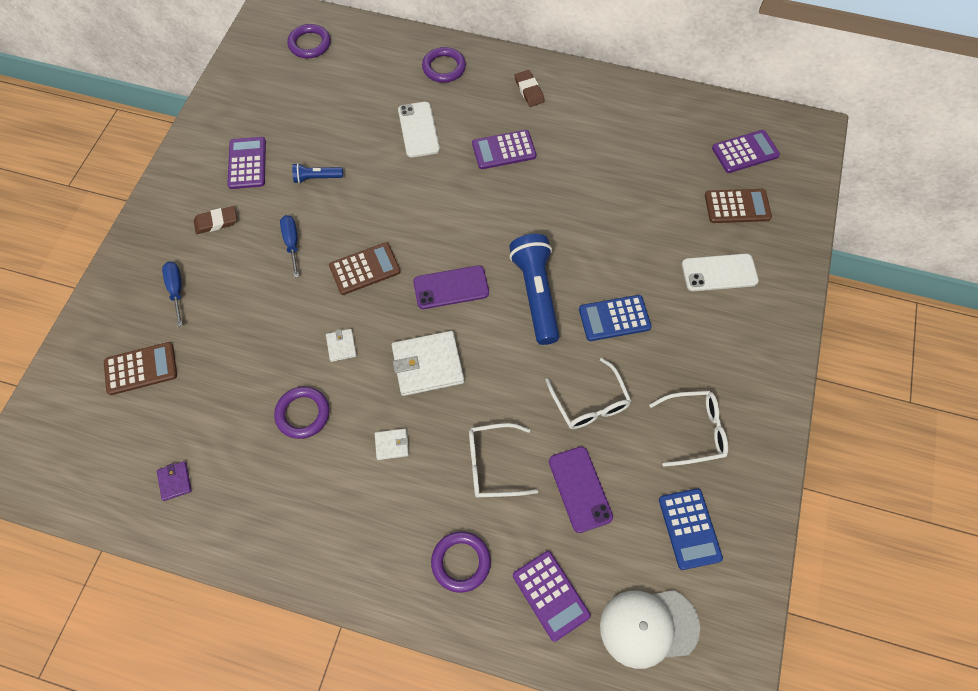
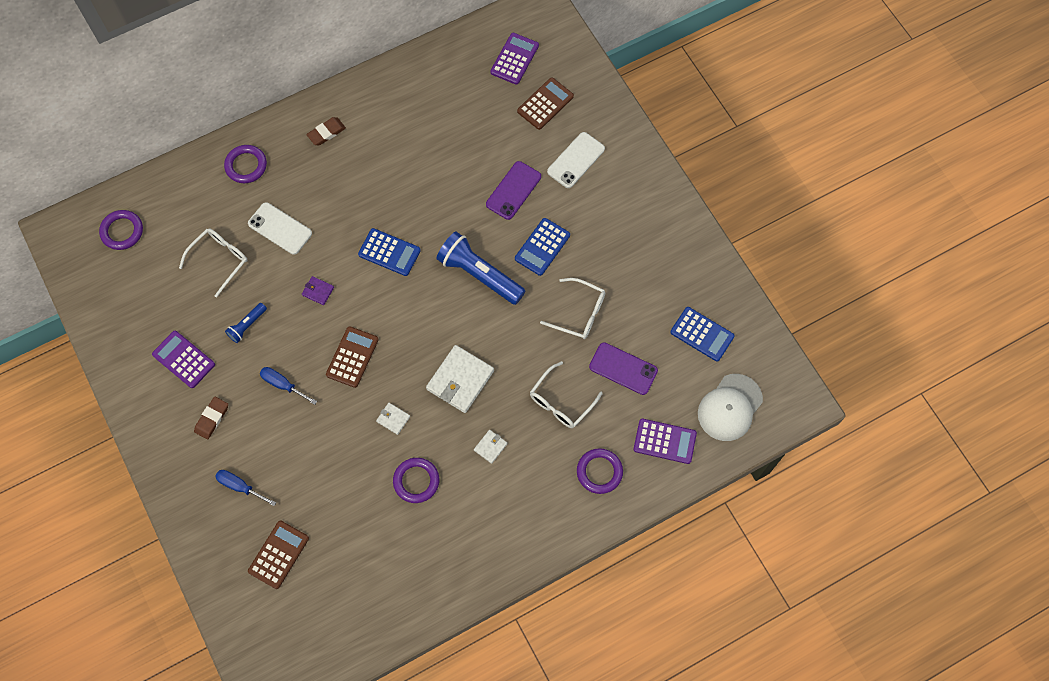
camera: 45 degrees left, 5 degrees up
(175, 481) = (383, 593): purple wallet -> purple wallet (318, 291)
(451, 287) = (422, 318): purple phone -> purple phone (513, 190)
(481, 215) = (389, 252): none -> blue calculator
(504, 150) = (355, 193): purple calculator -> none
(529, 90) = (326, 133): brown eraser -> brown eraser turned 60 degrees counterclockwise
(694, 431) = (653, 275): white glasses -> white glasses (219, 260)

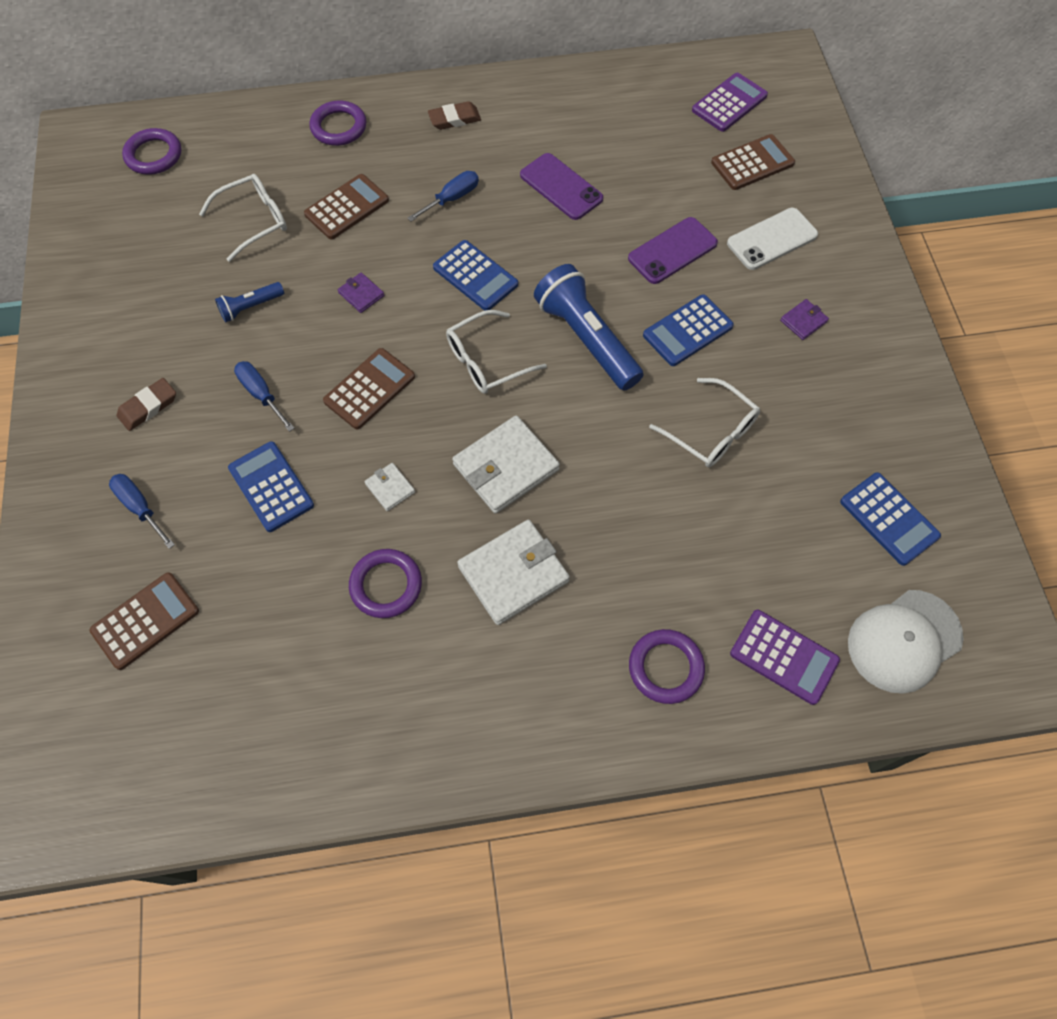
camera: 20 degrees right, 5 degrees down
(184, 359) = (150, 322): purple calculator -> none
(280, 228) = (347, 207): white phone -> brown calculator
(317, 444) = (271, 487): none -> blue calculator
(350, 198) = (452, 198): none -> blue screwdriver
(490, 447) = (513, 574): white wallet -> white wallet, size x2.09
(561, 402) = (642, 545): white glasses -> white glasses (486, 361)
(613, 215) = (803, 321): none -> purple wallet
(623, 368) = (752, 528): purple phone -> purple phone (561, 187)

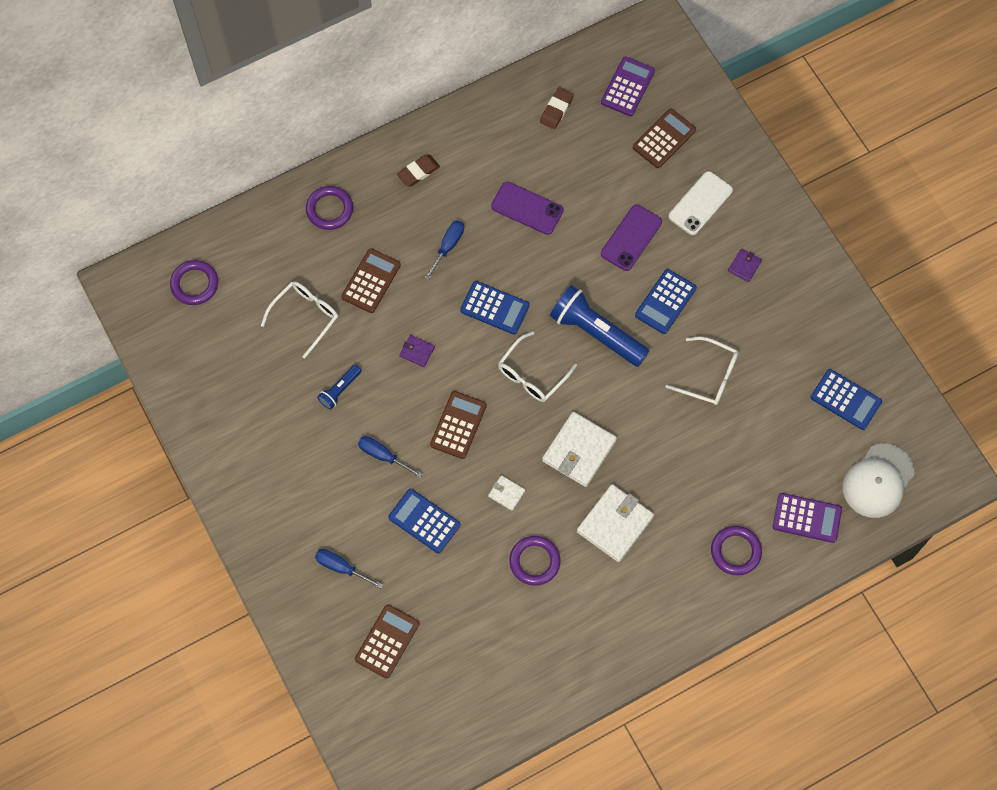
camera: 20 degrees left, 5 degrees up
(148, 407) = (306, 493): brown eraser -> brown eraser (556, 110)

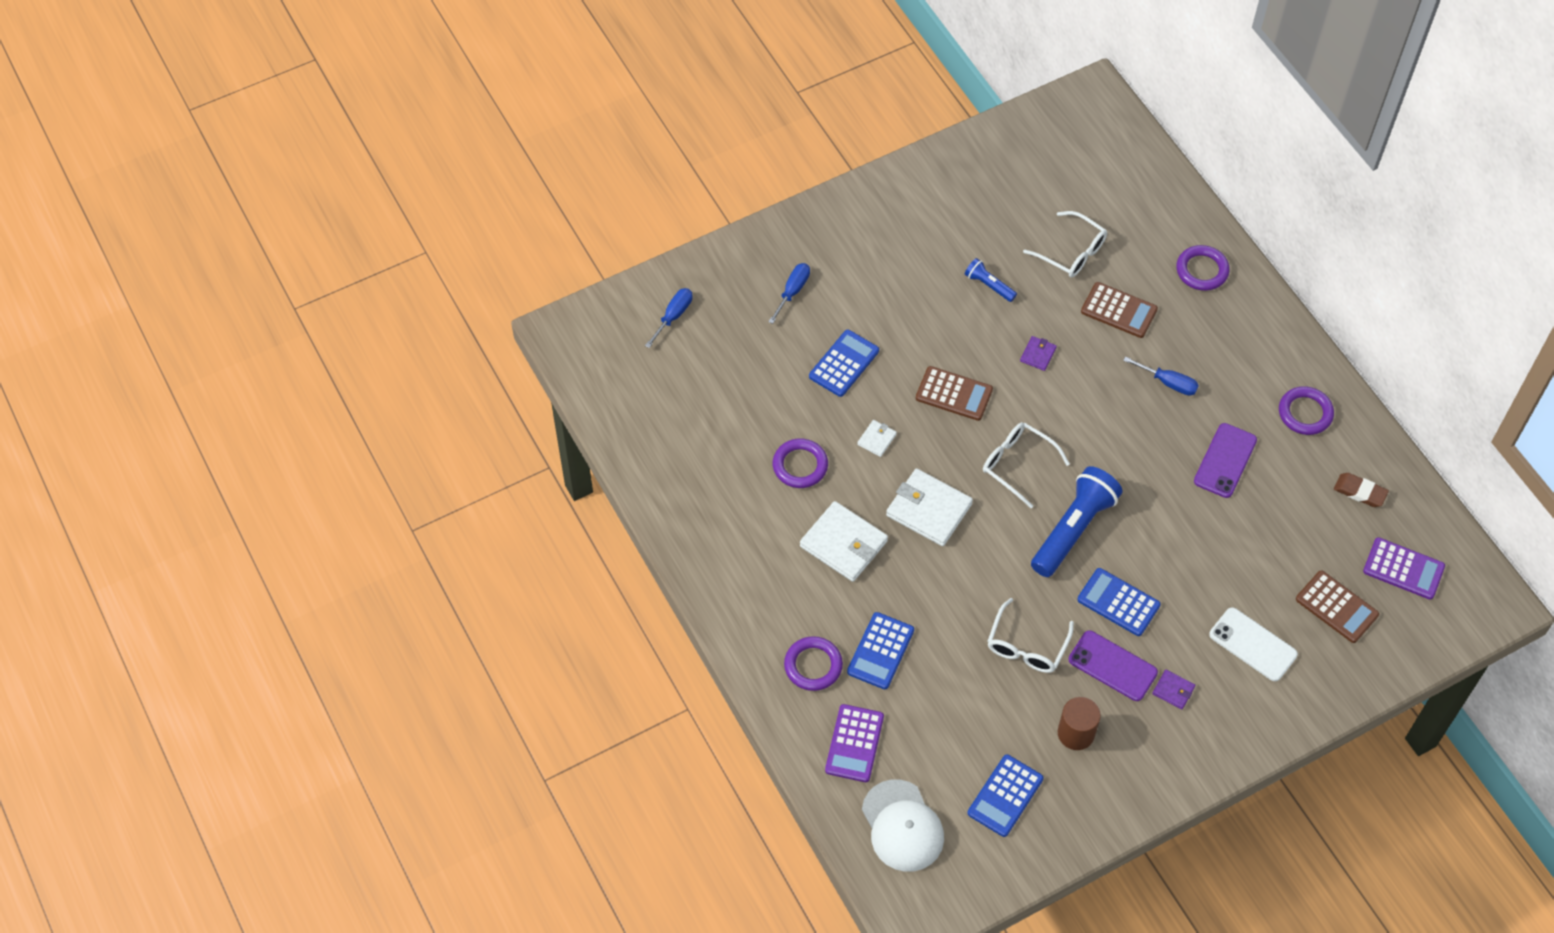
camera: 90 degrees right, 10 degrees down
(194, 284) = (1101, 155): purple ring -> purple ring (1305, 413)
(383, 455) = (916, 325): blue screwdriver -> blue screwdriver (673, 316)
(387, 641) = (714, 333): brown calculator -> none
(418, 172) = (1259, 353): brown eraser -> none
(494, 308) = (1096, 428): blue calculator -> blue calculator (880, 651)
(631, 238) = (1198, 568): purple phone -> purple phone (1112, 666)
(787, 342) = (1076, 733): none -> brown cylinder
(878, 481) = (902, 826): white cap -> white cap turned 150 degrees counterclockwise

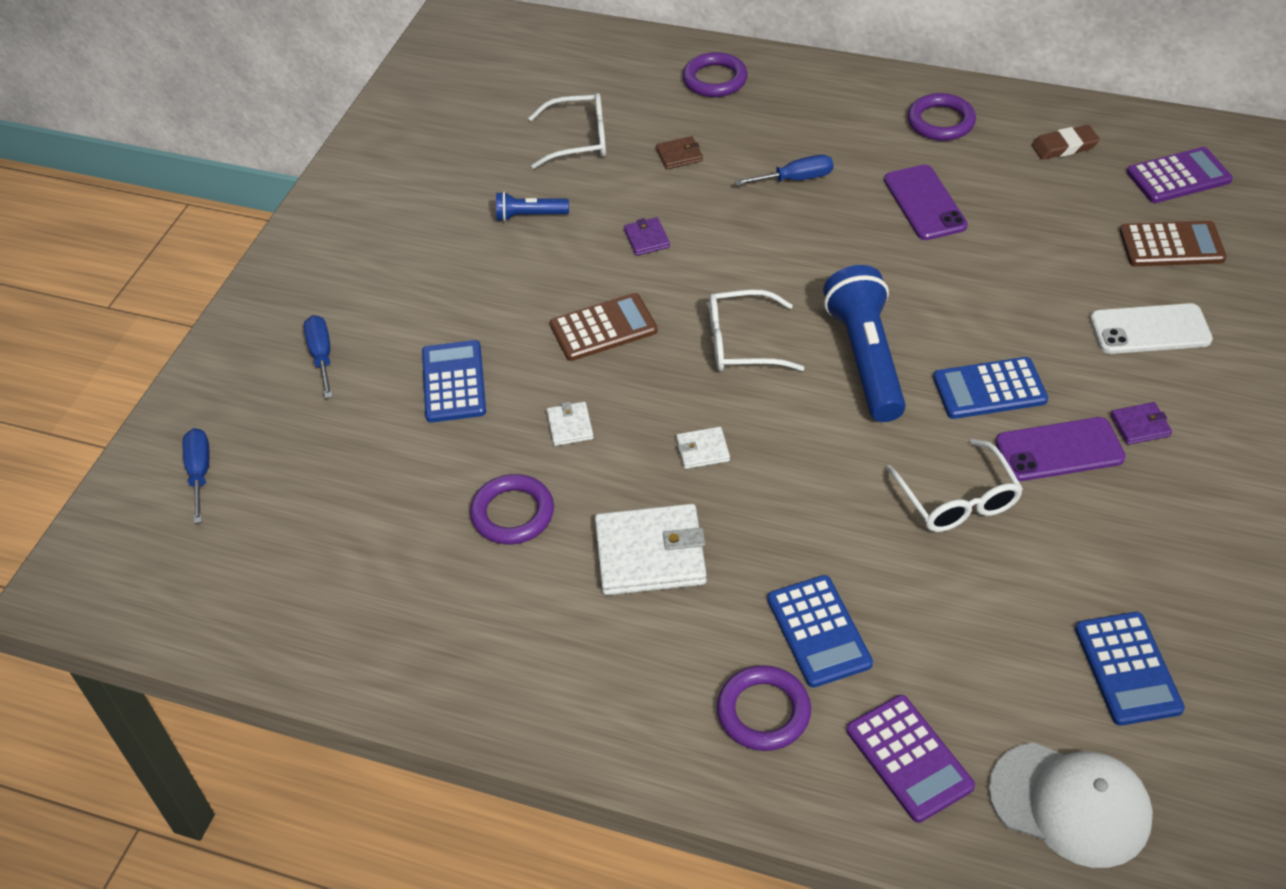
camera: 40 degrees left, 10 degrees down
(929, 510) = (702, 450): white wallet -> white wallet, size x0.48
(1076, 733) = (1110, 543): brown cylinder -> none
(1119, 310) = (679, 155): brown calculator -> brown wallet

